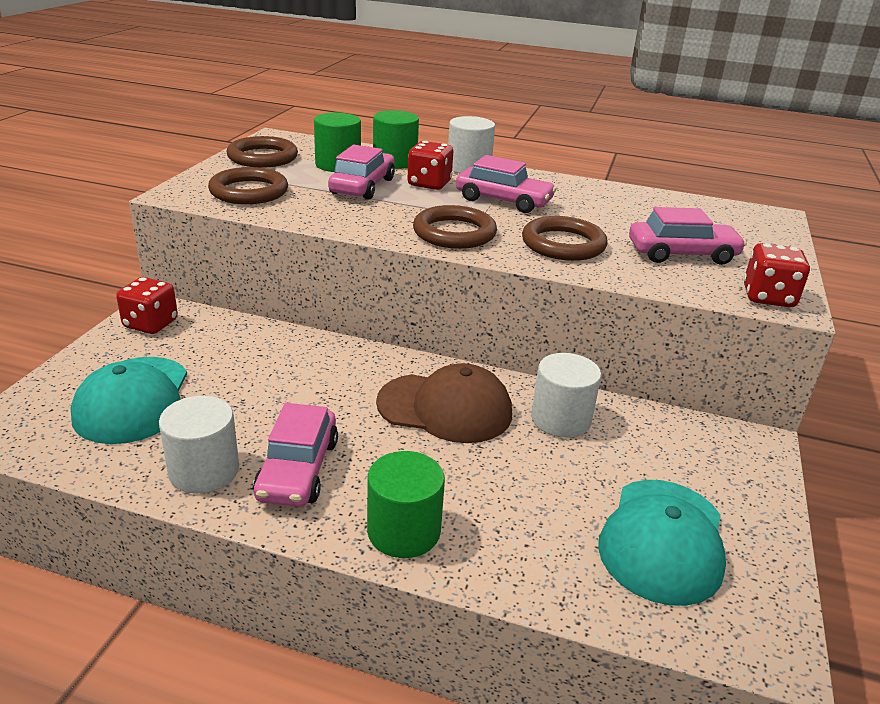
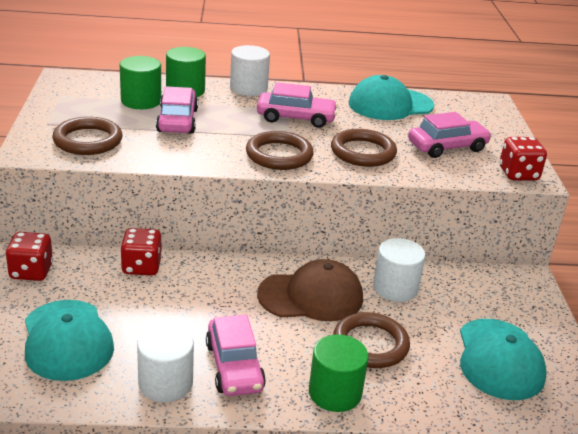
camera: 20 degrees left, 0 degrees up
(262, 157) = (70, 102): brown ring -> brown ring (370, 344)
(429, 184) = (229, 110): red dice -> red dice (141, 267)
(633, 202) = (390, 105): none -> turquoise cap

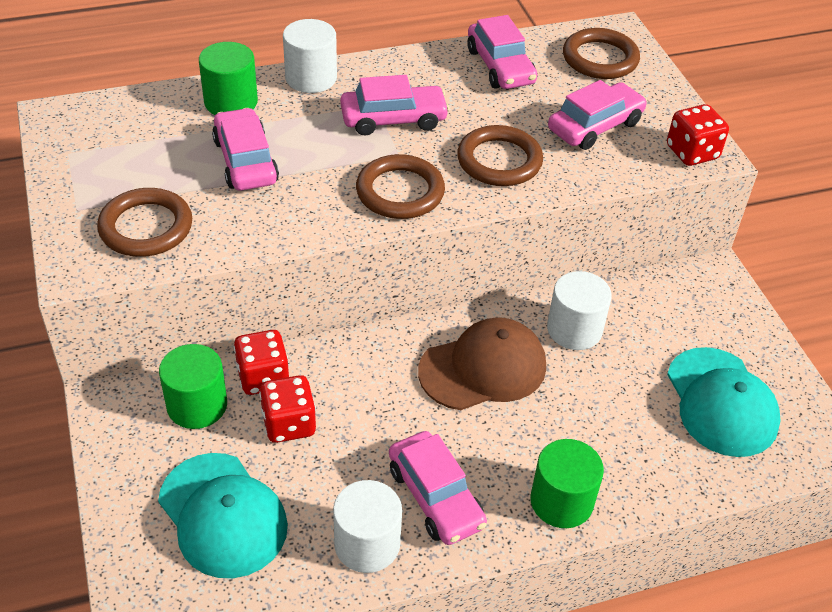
camera: 15 degrees left, 15 degrees up
(31, 272) = (128, 422): red dice -> red dice (289, 424)
(141, 101) = (181, 136): green cylinder -> green cylinder (197, 405)
(370, 344) = (575, 421): brown ring -> brown ring (600, 59)
(390, 105) = (500, 66): turquoise cap -> pink car

